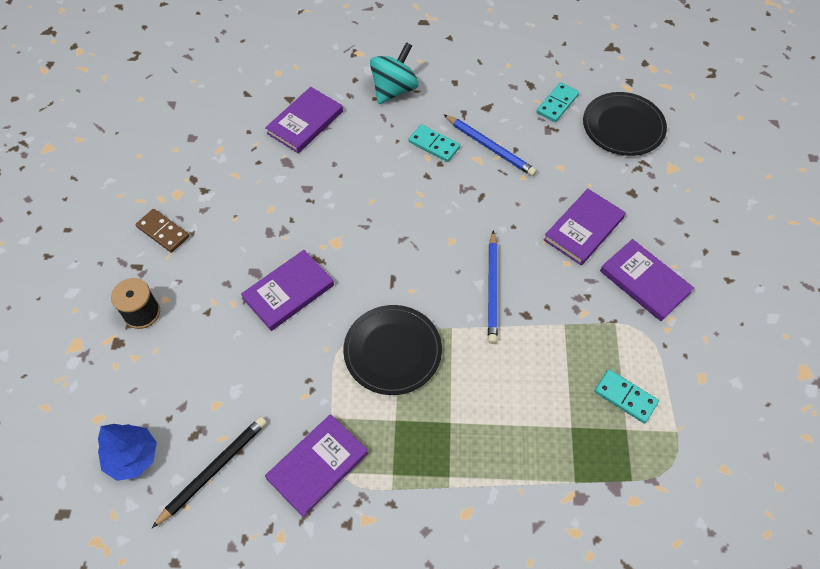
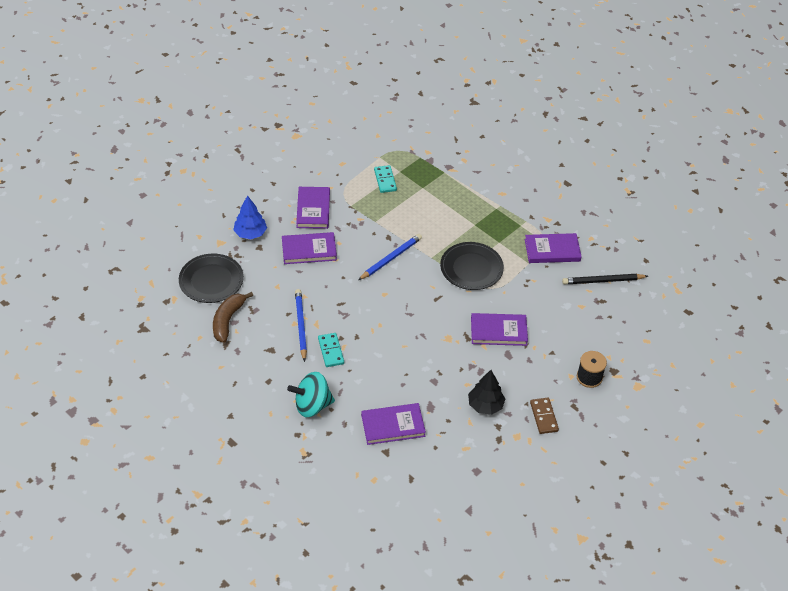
camera: 140 degrees left, 10 degrees down
(132, 457) = (639, 312): blue tree -> blue tree (250, 233)
(233, 201) = (485, 405): none -> black tree
(557, 104) = (228, 320): turquoise domino -> brown banana

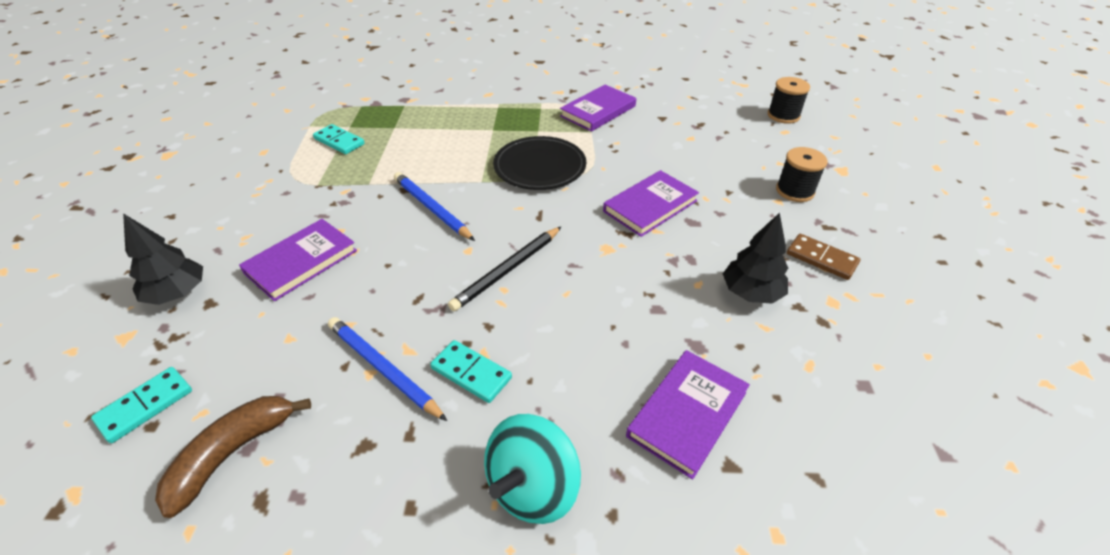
camera: 40 degrees left, 5 degrees down
(211, 280) = (145, 406): black plate -> turquoise domino
(228, 320) = (233, 453): brown banana -> brown banana turned 60 degrees clockwise
(250, 233) = (177, 293): blue tree -> black tree
(313, 209) = (264, 214): purple book -> none
(391, 258) = (432, 208): blue pencil -> blue pencil turned 45 degrees counterclockwise
(603, 281) = (677, 109): black pencil -> black pencil (507, 270)
(665, 330) = (783, 115): none -> black spool

